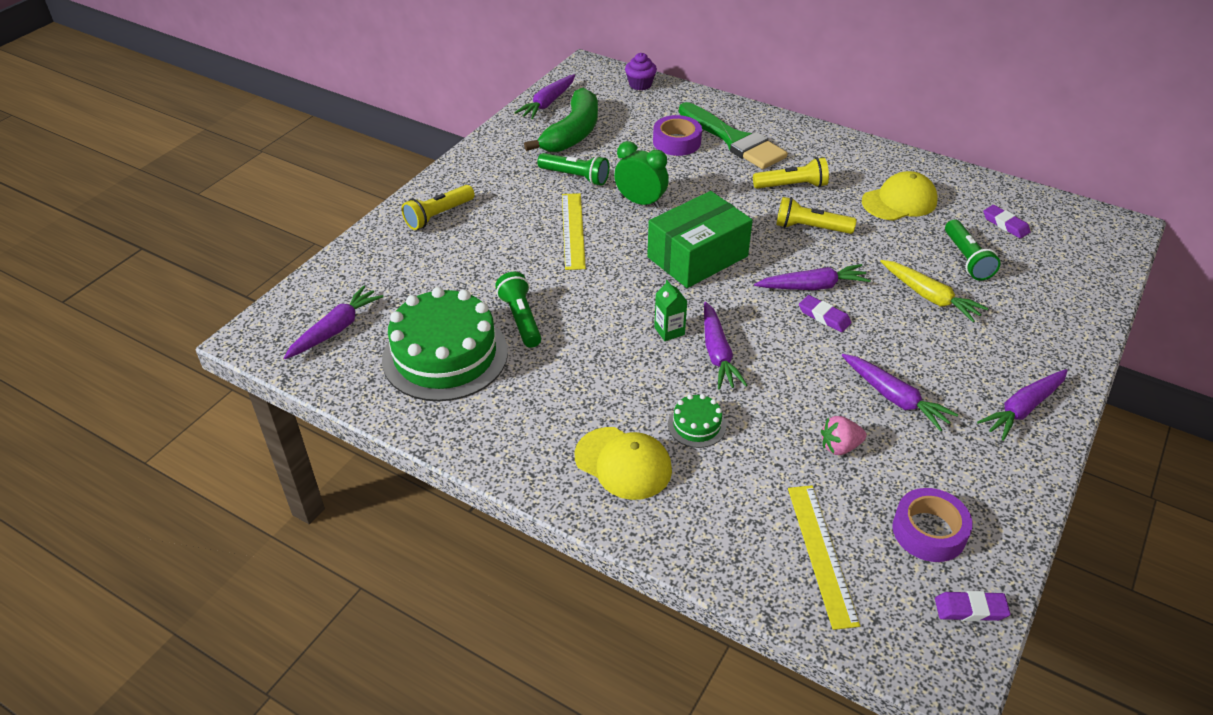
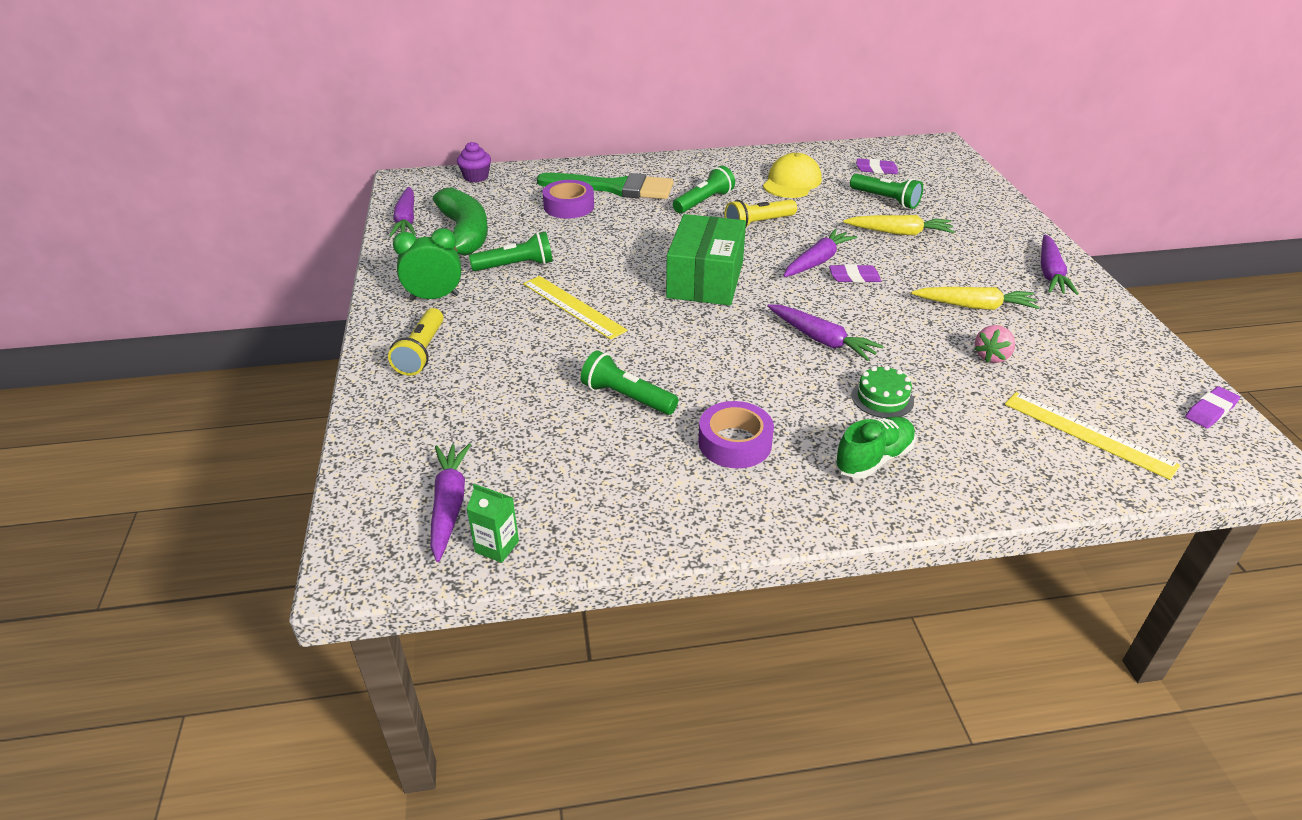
camera: 40 degrees left, 5 degrees down
(445, 355) = (599, 465): green cake -> none
(623, 463) = (873, 459): yellow cap -> green shoe
(640, 202) = (601, 261): green clock -> green clock (434, 297)
(669, 331) = (762, 342): green carton -> green carton (497, 547)
(792, 186) = (704, 202): yellow flashlight -> green flashlight
(895, 398) = (975, 306): purple carrot -> yellow carrot
(929, 531) = (1119, 378): purple tape -> purple tape (735, 443)

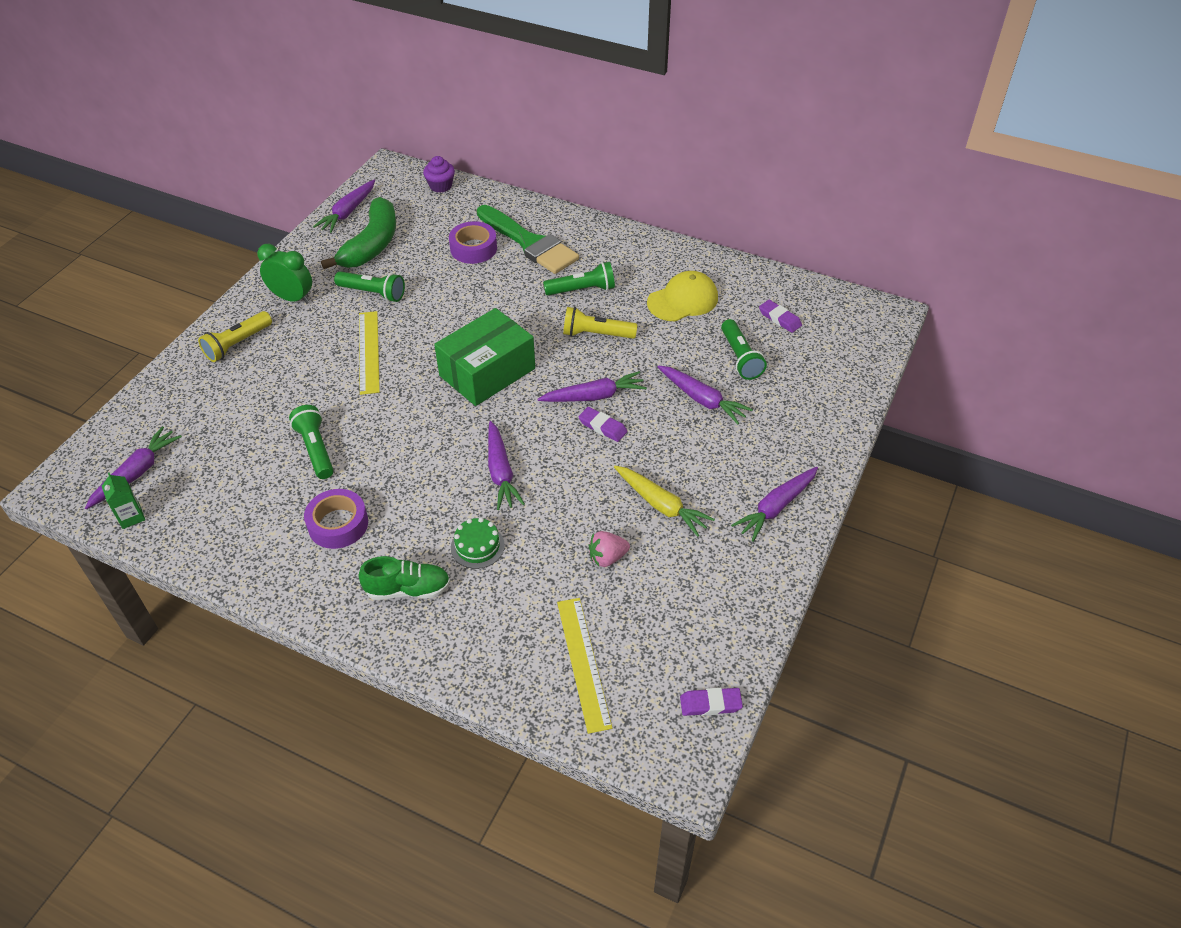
camera: 35 degrees right, 10 degrees up
(899, 233) = (702, 400): yellow carrot -> purple carrot

